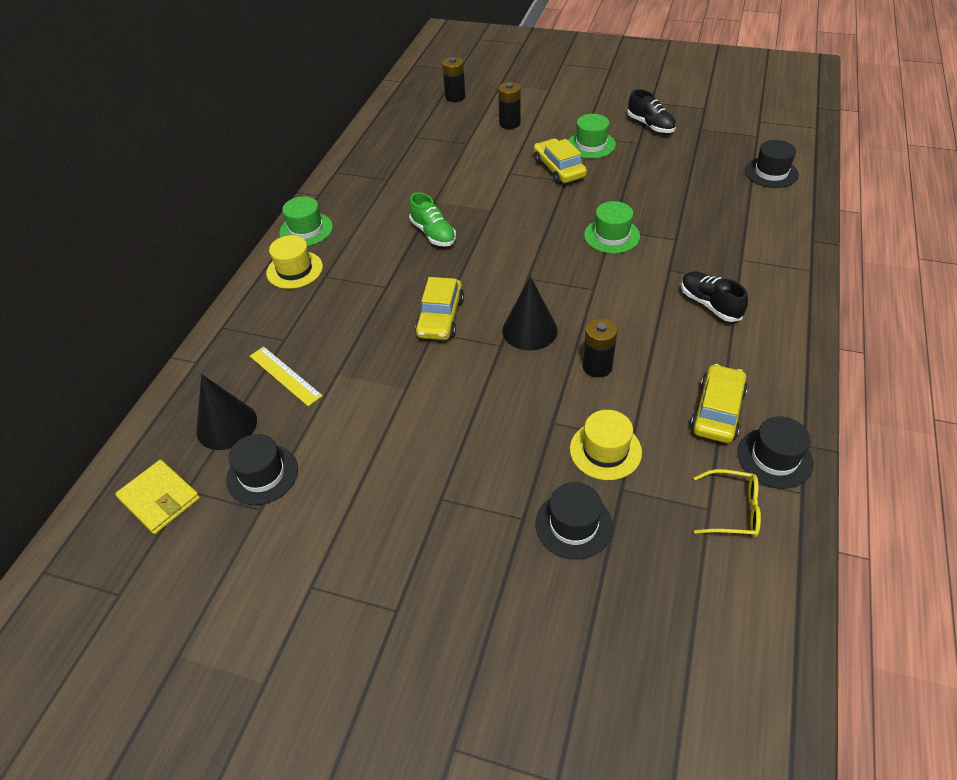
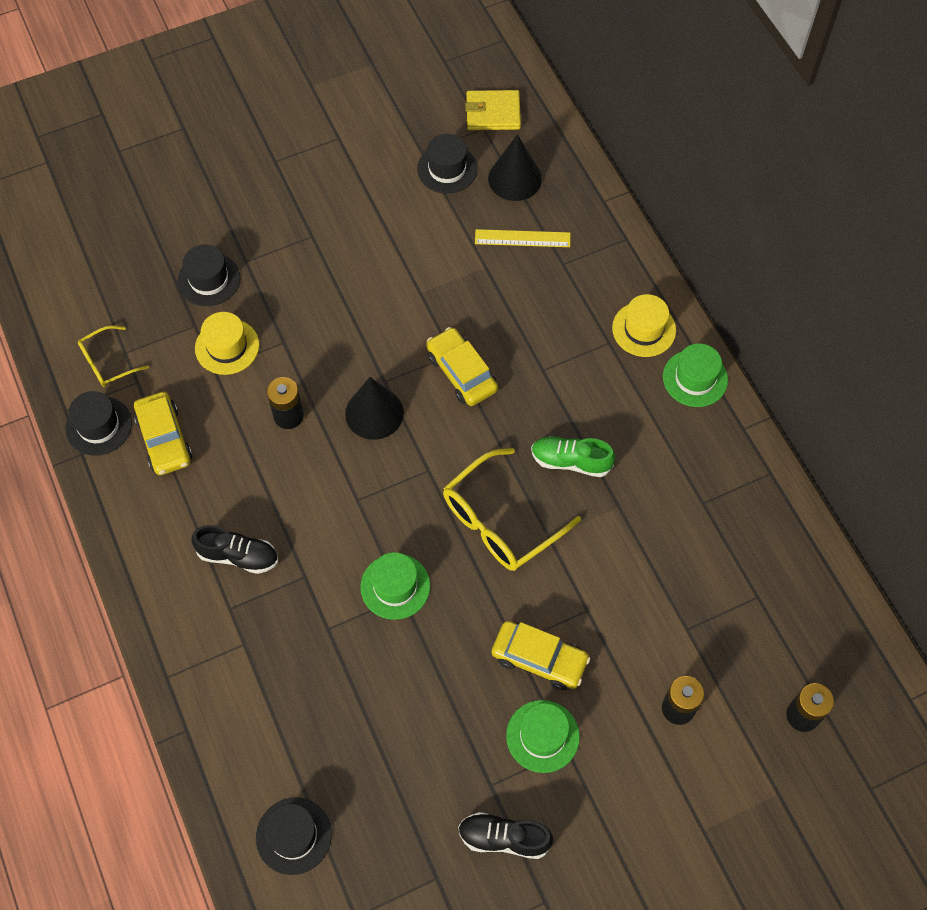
camera: 135 degrees right, 15 degrees up
(512, 230) = (500, 521): none -> yellow glasses

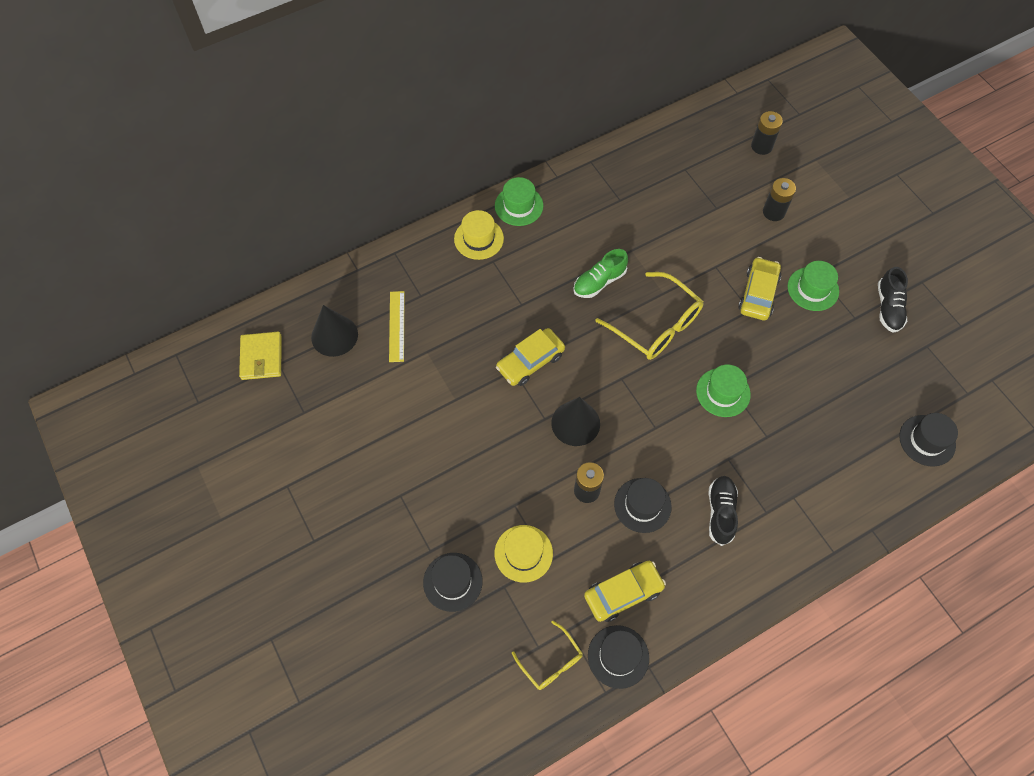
camera: 95 degrees left, 0 degrees up
(447, 169) = (324, 389): black hat -> black hat (642, 505)
(571, 461) = (599, 282): green shoe -> green shoe turned 45 degrees clockwise

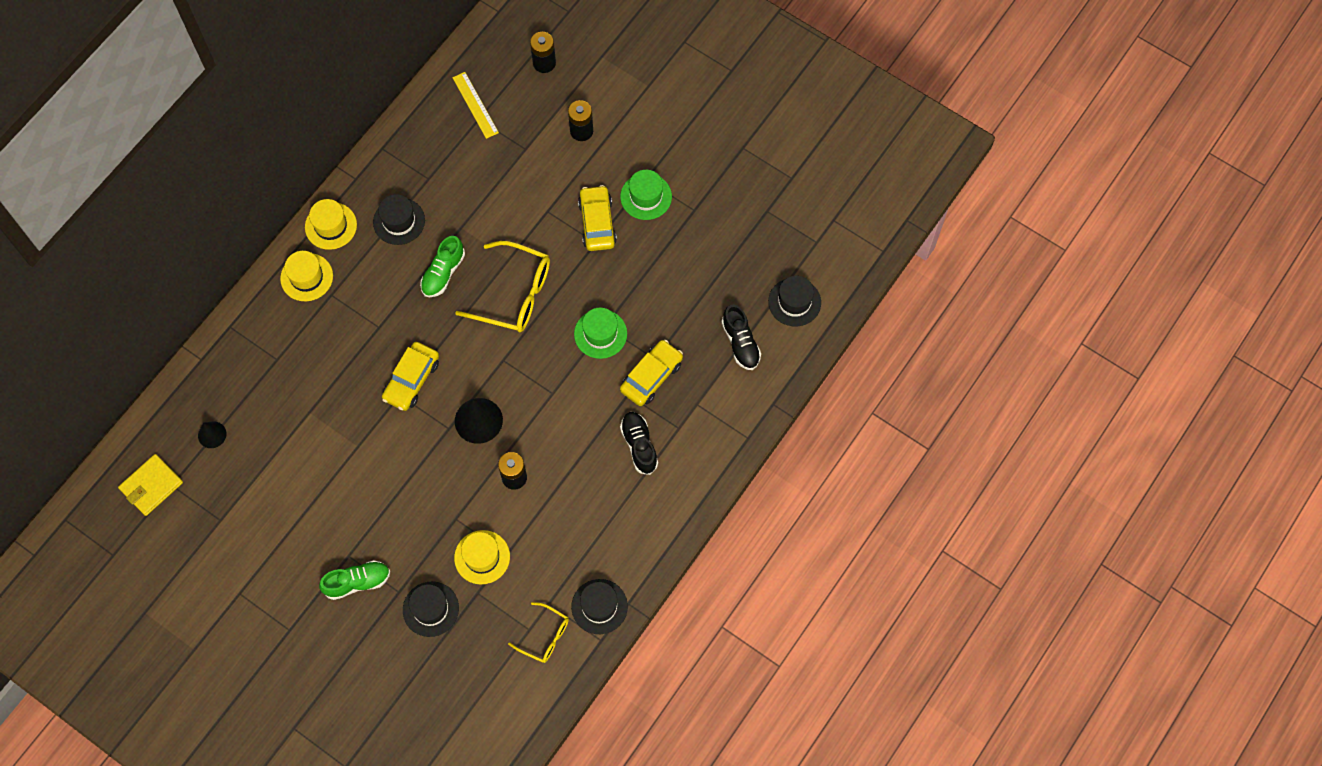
camera: 25 degrees left, 5 degrees up
(261, 357) = (151, 486): yellow wallet -> yellow wallet turned 75 degrees clockwise
(334, 335) = (212, 434): black cone -> black cone, size x0.59
(396, 326) = (268, 399): yellow ruler -> yellow ruler (475, 105)
(396, 524) = (357, 582): none -> green shoe
(519, 206) = (331, 226): green hat -> yellow hat
(623, 593) = (582, 552): yellow car -> yellow car (651, 376)
(642, 505) = (568, 469): black hat -> black hat (399, 221)
(888, 307) = (721, 187): black shoe -> black shoe (740, 343)

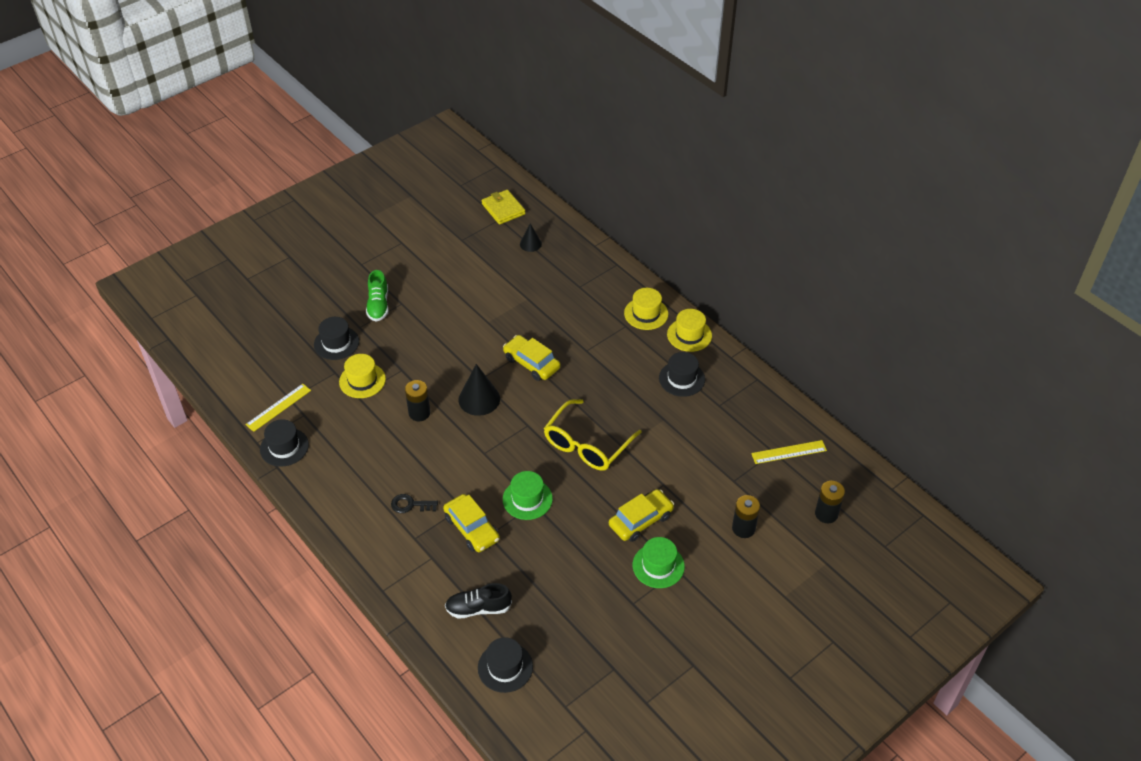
camera: 105 degrees right, 20 degrees down
(443, 273) = (623, 400): green shoe -> none
(545, 636) = (278, 407): yellow glasses -> yellow ruler
(597, 223) = (640, 520): yellow car -> yellow car turned 45 degrees counterclockwise
(639, 445) = (410, 505): black shoe -> black key

